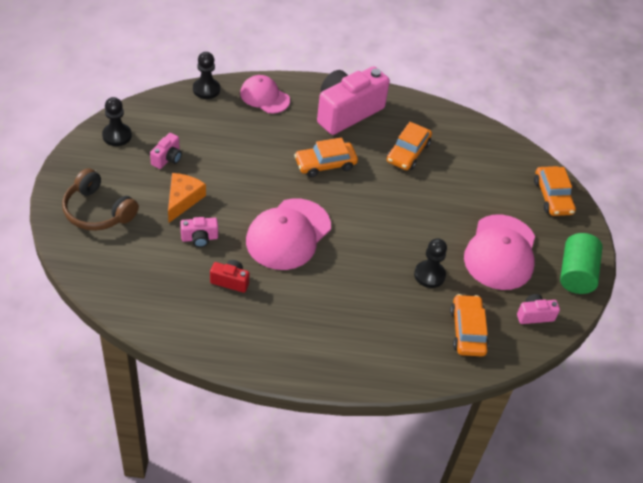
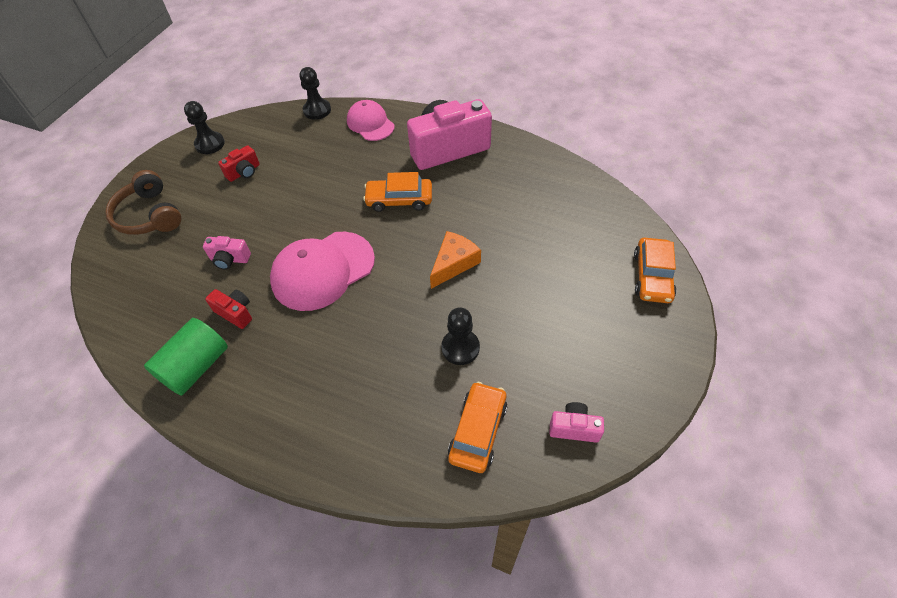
camera: 25 degrees right, 5 degrees up
(167, 158) = (244, 172): pink camera -> red camera
(183, 200) = (235, 216): orange cheese -> orange cheese (454, 263)
(408, 152) = (496, 199): orange car -> none
(500, 252) = (560, 335): pink cap -> none
(576, 274) = (650, 382): green cylinder -> green cylinder (196, 366)

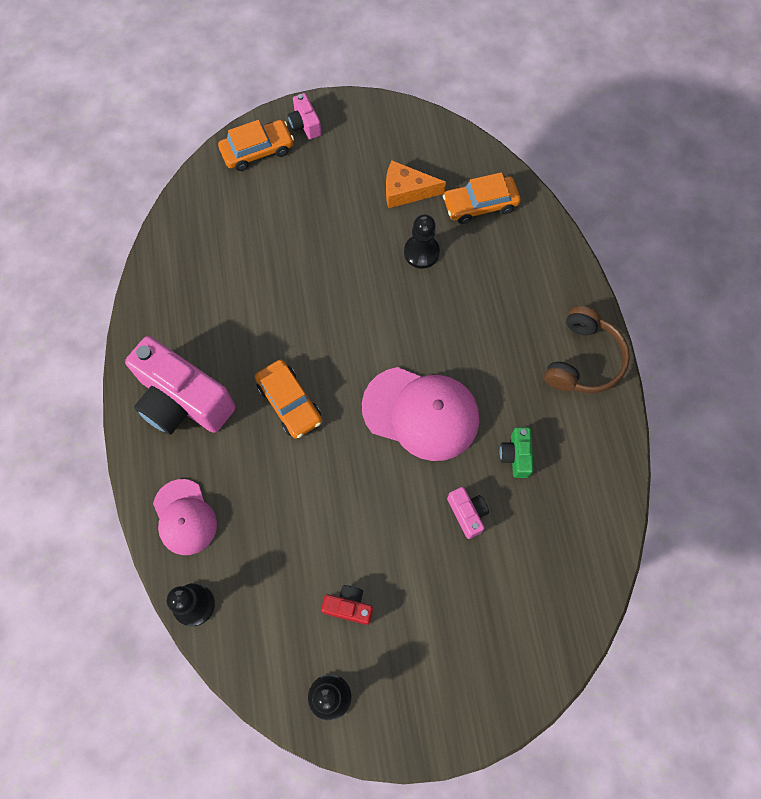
camera: 125 degrees left, 15 degrees up
(149, 215) = (474, 661): brown headphones -> brown headphones (583, 360)
(196, 366) = (583, 444): green cylinder -> none
(235, 313) = (516, 456): red camera -> green camera
(370, 123) = (184, 517): pink cap -> pink cap turned 45 degrees counterclockwise
(454, 263) = (339, 305): orange cheese -> orange cheese (406, 191)
(574, 428) = (434, 149): pink camera -> pink camera (305, 124)

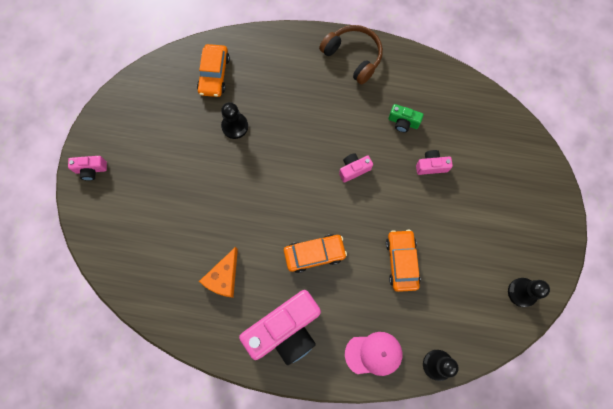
camera: 70 degrees left, 5 degrees up
(257, 150) = (98, 212): orange car -> orange car (401, 261)
(349, 606) = (468, 261): red camera -> none
(406, 191) = (181, 118): orange cheese -> orange cheese (223, 277)
(421, 413) = (353, 169): pink cap -> pink camera

